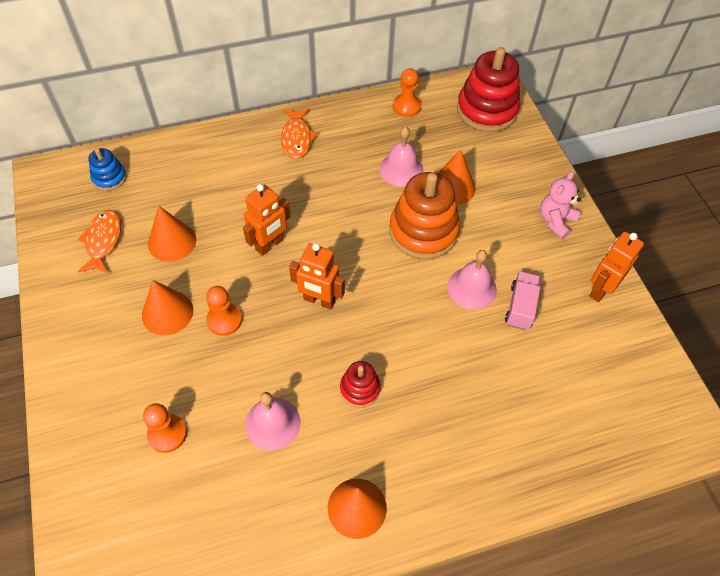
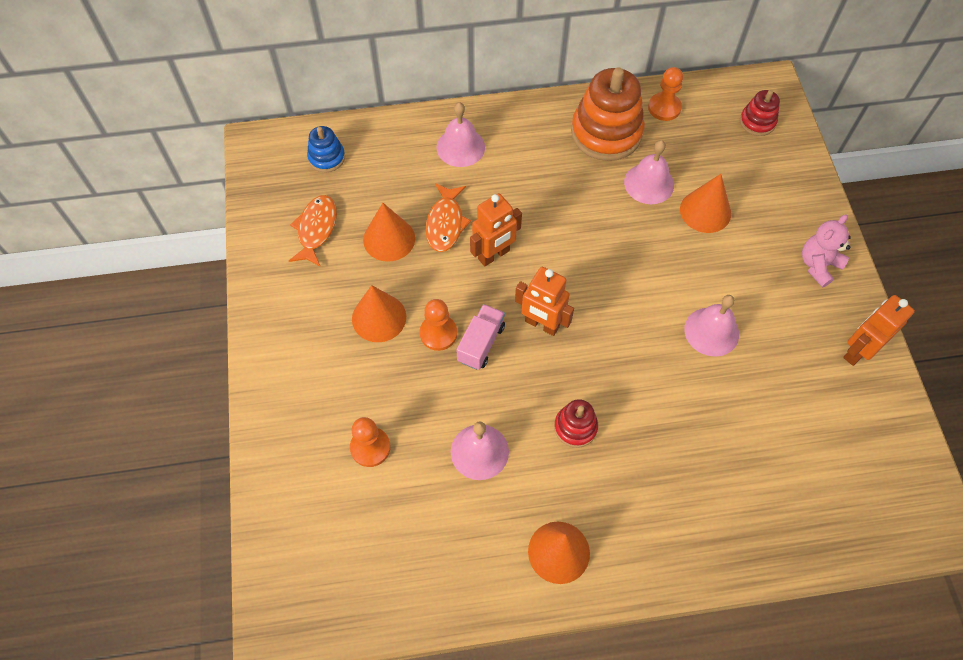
camera: 10 degrees right, 5 degrees up
(231, 156) = (460, 147): none -> pink bell
(297, 138) = (535, 133): orange fish -> orange fish (445, 223)
(423, 231) = (665, 259): orange stacking toy -> orange stacking toy (606, 133)
(487, 110) = (757, 122): red stacking toy -> red stacking toy, size x0.51
(520, 307) = (763, 360): pink truck -> pink truck (481, 343)

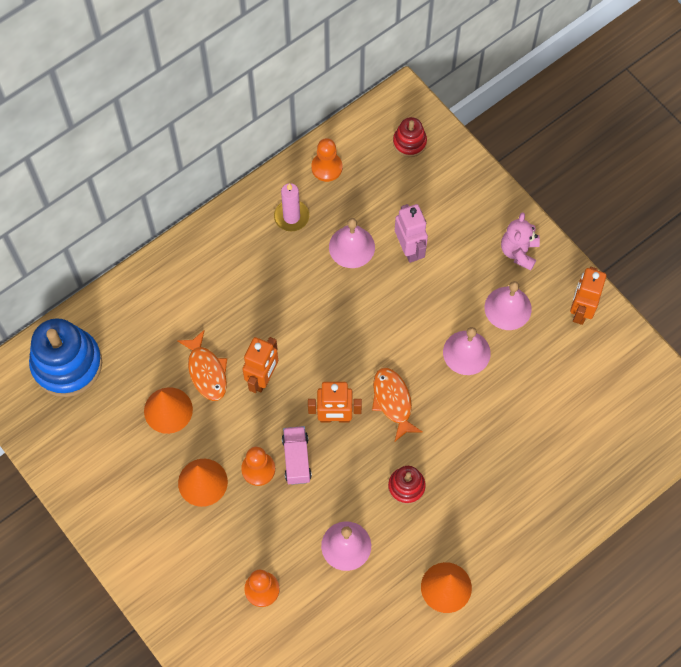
camera: 30 degrees left, 5 degrees up
(316, 229) = (101, 434): orange fish -> orange fish (393, 402)
(327, 157) = (67, 364): blue stacking toy -> blue stacking toy, size x1.96
(460, 147) = (176, 294): pink bell -> pink bell (508, 308)
(606, 133) = (291, 217): orange stacking toy -> pink candle
(705, 211) = (409, 249): orange cone -> pink robot

